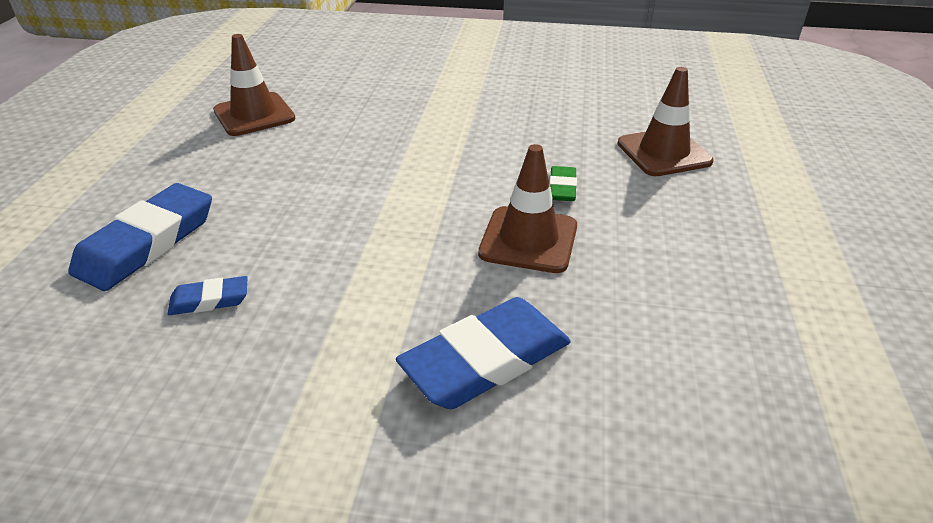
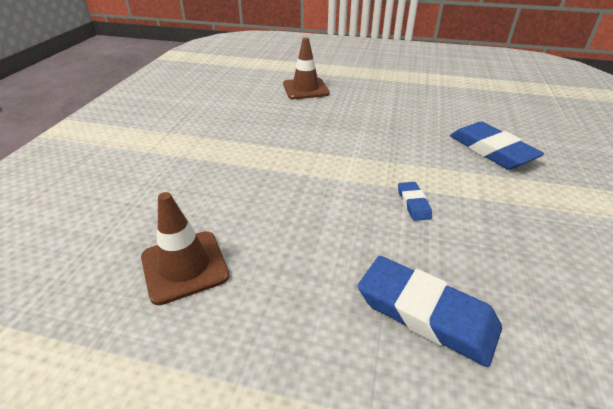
camera: 85 degrees left, 0 degrees up
(209, 300) = (486, 257): blue eraser -> blue eraser (413, 203)
(528, 240) = (392, 132): brown traffic cone -> none
(562, 188) = (339, 119): green eraser -> none

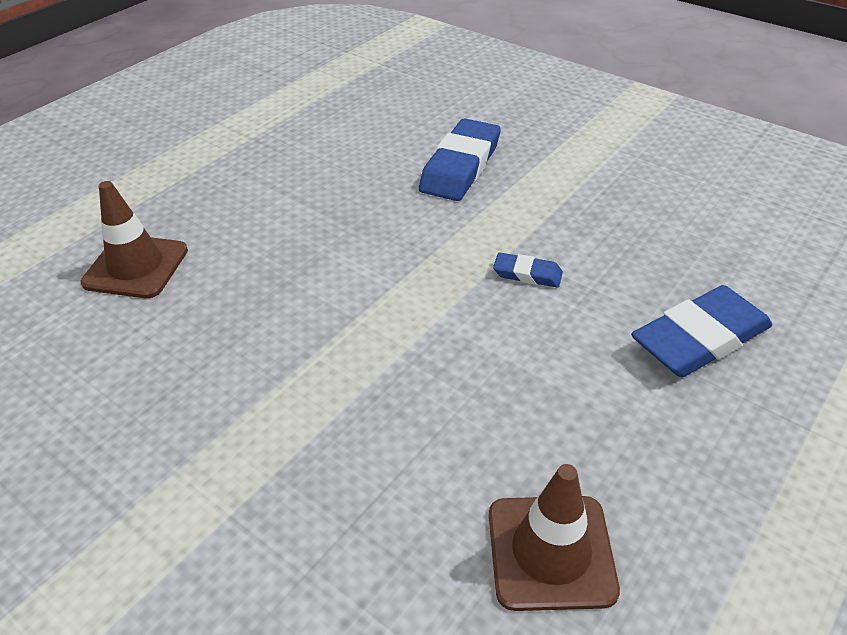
camera: 65 degrees left, 5 degrees up
(491, 150) = (460, 166): blue eraser -> blue eraser turned 60 degrees counterclockwise

